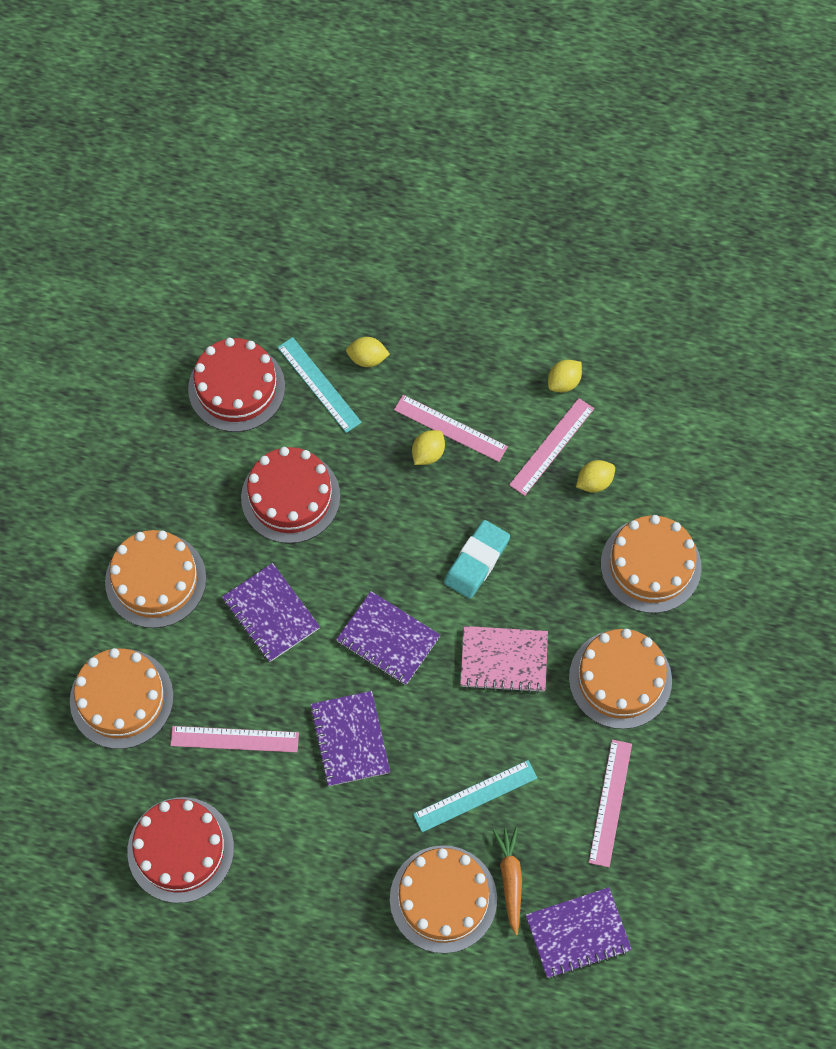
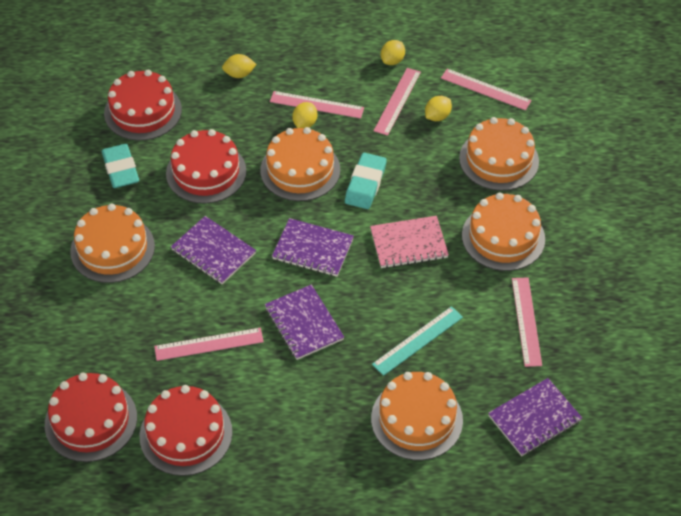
camera: 15 degrees left, 15 degrees down
(80, 805) = (91, 420): none -> red cake
(121, 698) = (106, 336): orange cake -> orange cake (300, 170)
(190, 468) = (120, 169): none -> turquoise eraser
(319, 385) = (206, 97): turquoise ruler -> none
(510, 879) = (466, 393): orange carrot -> none
(668, 454) = (485, 89): none -> pink ruler

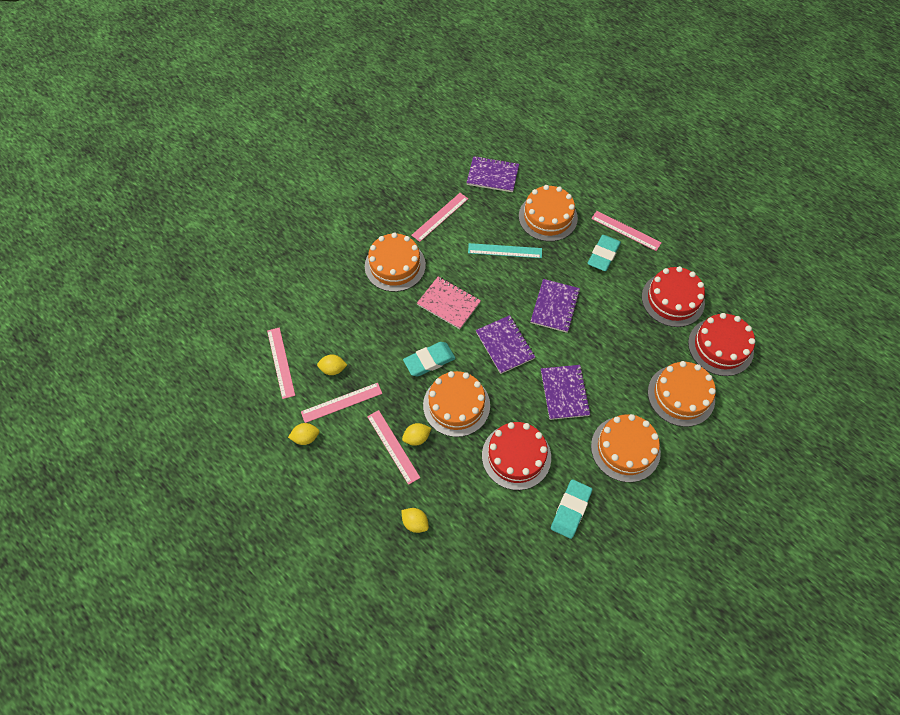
camera: 135 degrees left, 10 degrees up
(143, 111) = (512, 551): red cake -> none
(209, 344) = (618, 338): pink ruler -> pink ruler (625, 231)
(309, 424) = (603, 255): none -> turquoise eraser
(499, 160) = (337, 310): orange cake -> orange cake (681, 395)

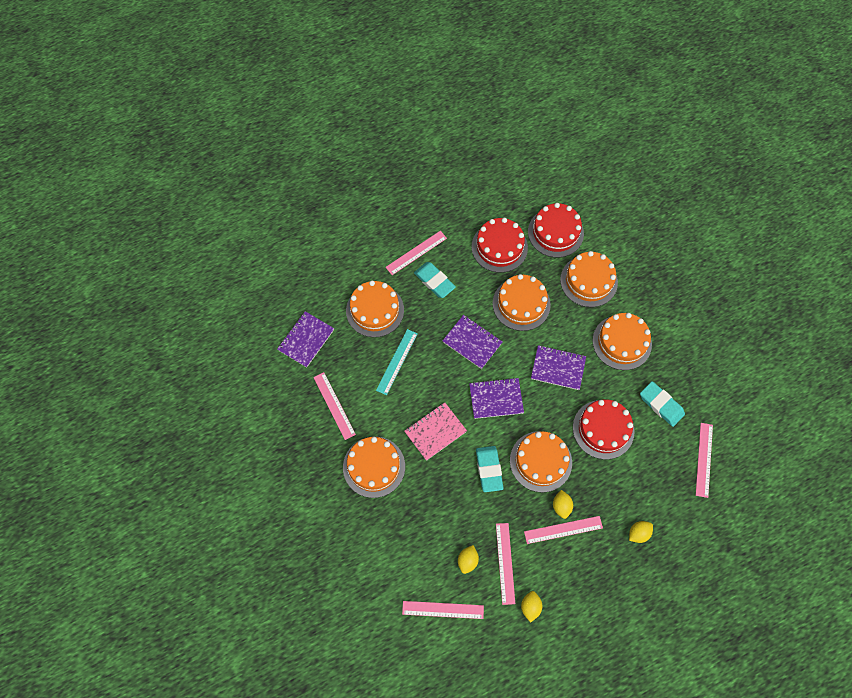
camera: 70 degrees left, 5 degrees up
(526, 574) = (704, 459): none -> pink ruler
(619, 338) = (521, 304): none -> orange cake

